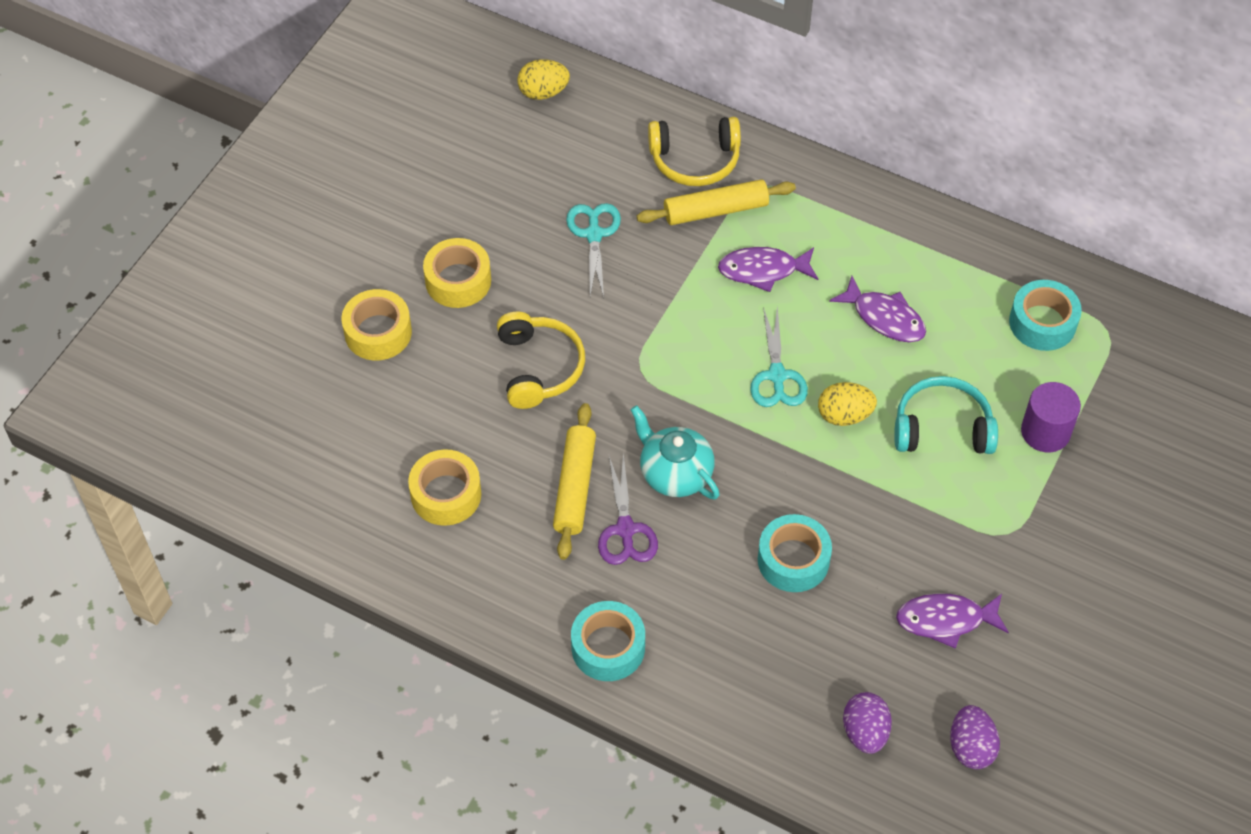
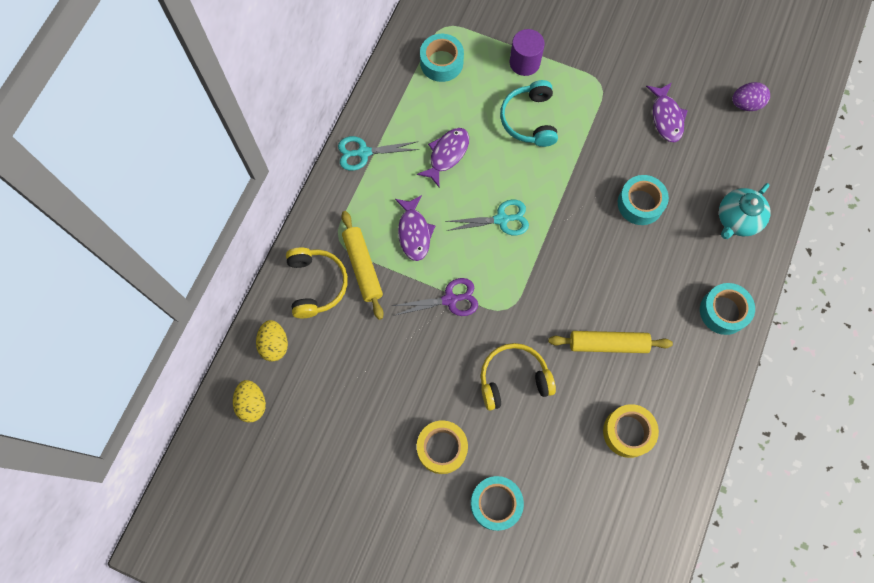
camera: 95 degrees left, 15 degrees up
(378, 332) = (496, 503): yellow tape -> turquoise tape
(594, 234) = (391, 351): turquoise scissors -> turquoise scissors (363, 152)
(625, 530) = (635, 308): purple scissors -> purple scissors (450, 300)
(674, 473) = (587, 280): turquoise teapot -> turquoise teapot (737, 220)
(844, 415) = (527, 177): yellow egg -> yellow egg (274, 344)
(865, 732) = (748, 160): purple egg -> none

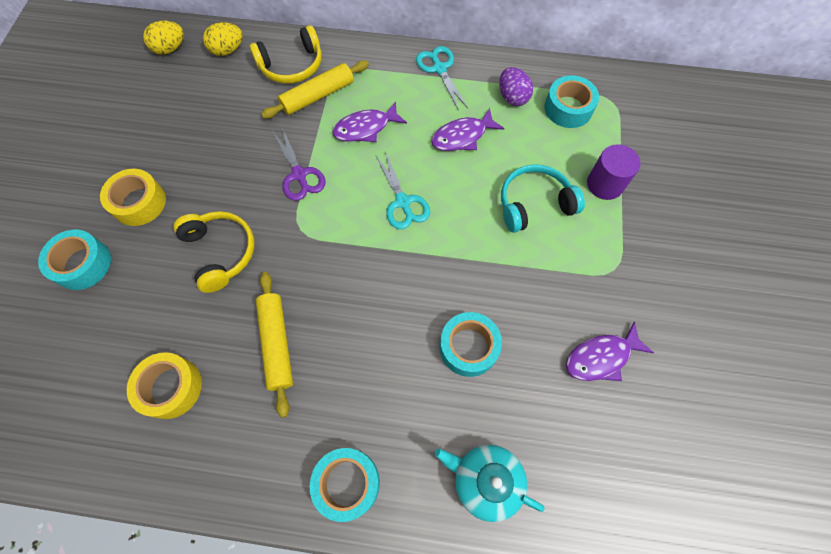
camera: 75 degrees right, 5 degrees down
(447, 154) = (462, 136): purple fish -> purple fish turned 135 degrees clockwise
(745, 104) = (668, 464): purple egg -> purple egg (512, 97)

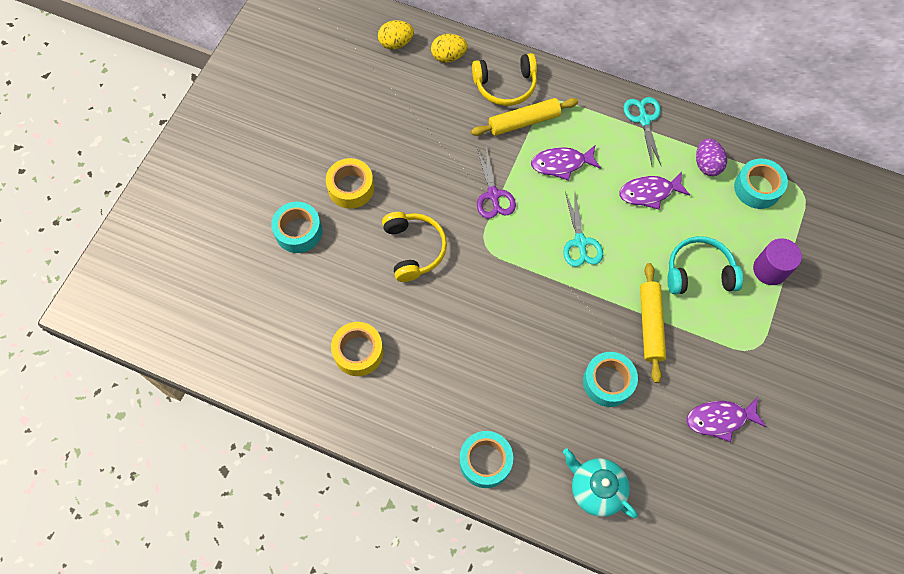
camera: 15 degrees right, 0 degrees up
(277, 344) = (449, 338): yellow rolling pin -> yellow rolling pin (650, 325)

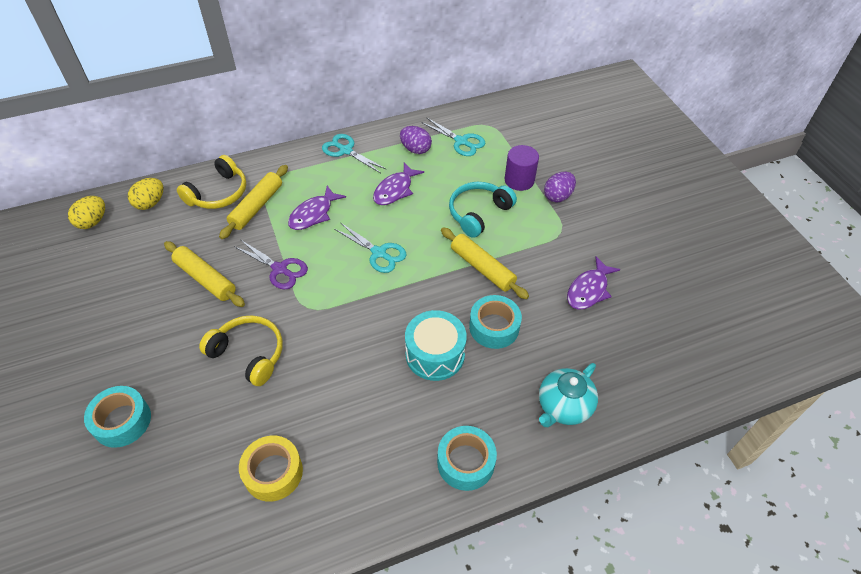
camera: 45 degrees left, 15 degrees down
(351, 188) = (145, 350): yellow tape -> none
(434, 160) = (205, 279): none -> yellow rolling pin
(541, 364) = (435, 354): none -> turquoise drum
(595, 489) = (563, 406): turquoise teapot -> turquoise teapot turned 45 degrees counterclockwise
(757, 188) = (461, 141): turquoise tape -> turquoise scissors
(789, 313) = (558, 196): none -> purple egg

